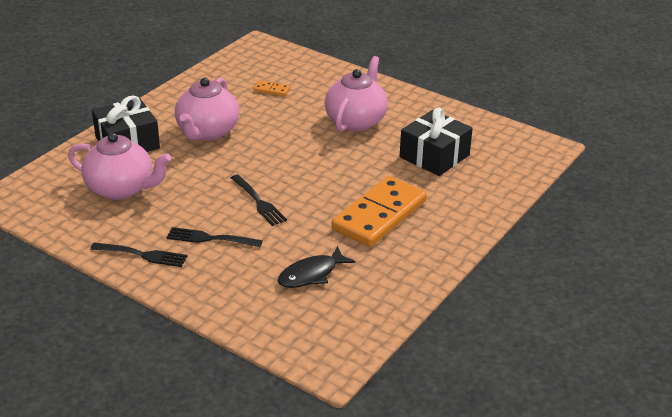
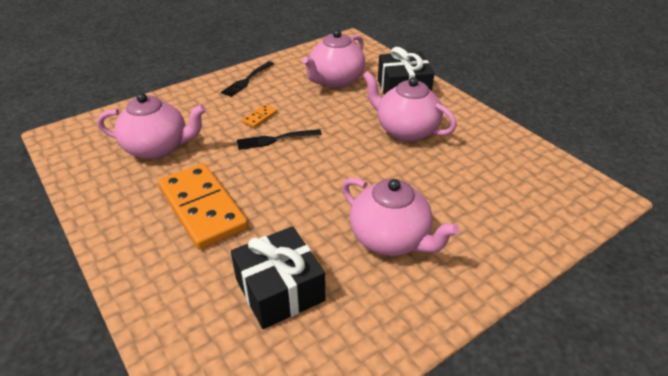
camera: 110 degrees right, 5 degrees up
(210, 238) = (243, 109): black fork -> none
(271, 90) = (483, 186): orange domino -> orange domino (259, 117)
(311, 274) = (158, 148): black fish -> pink teapot

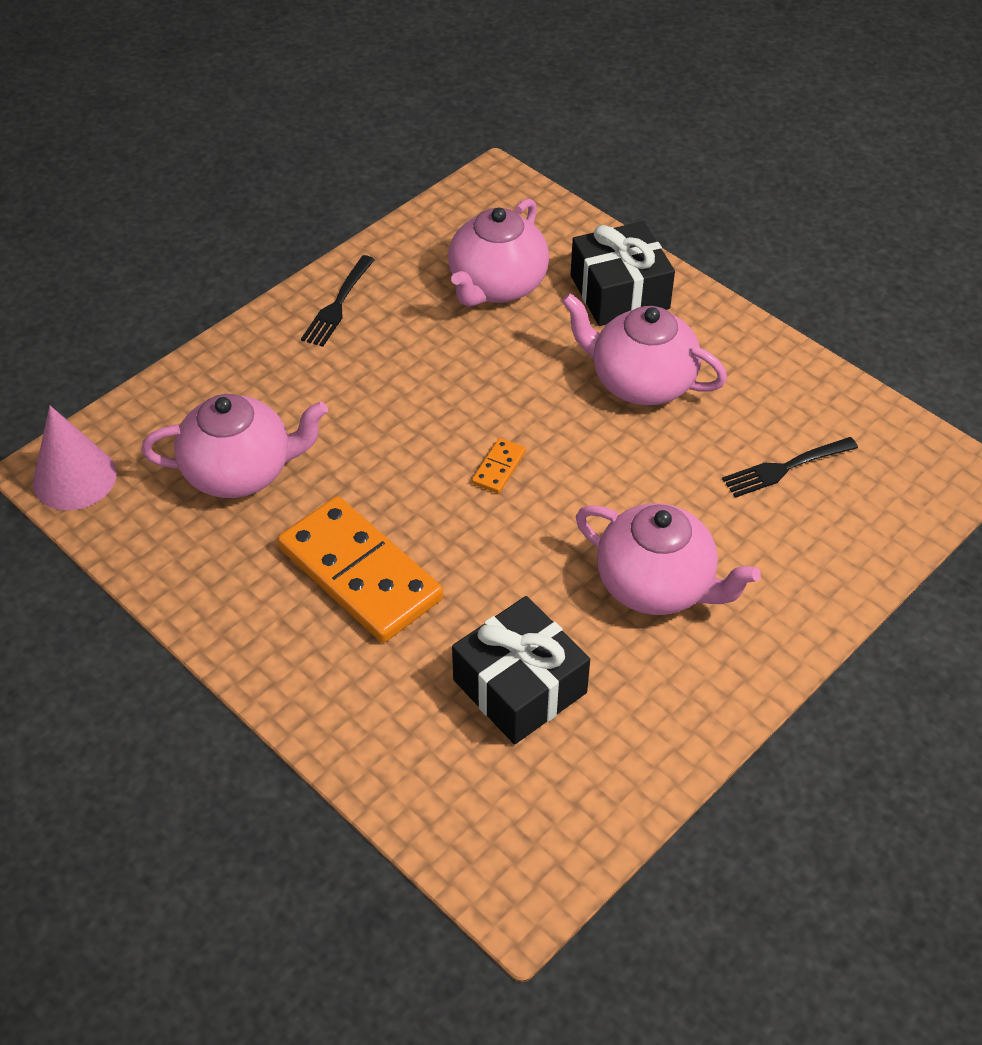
camera: 10 degrees left, 10 degrees up
(66, 140) = (74, 478): none -> pink cone
(259, 117) = (389, 386): orange domino -> orange domino (499, 468)
(275, 139) = (431, 429): black fork -> black fork (785, 468)

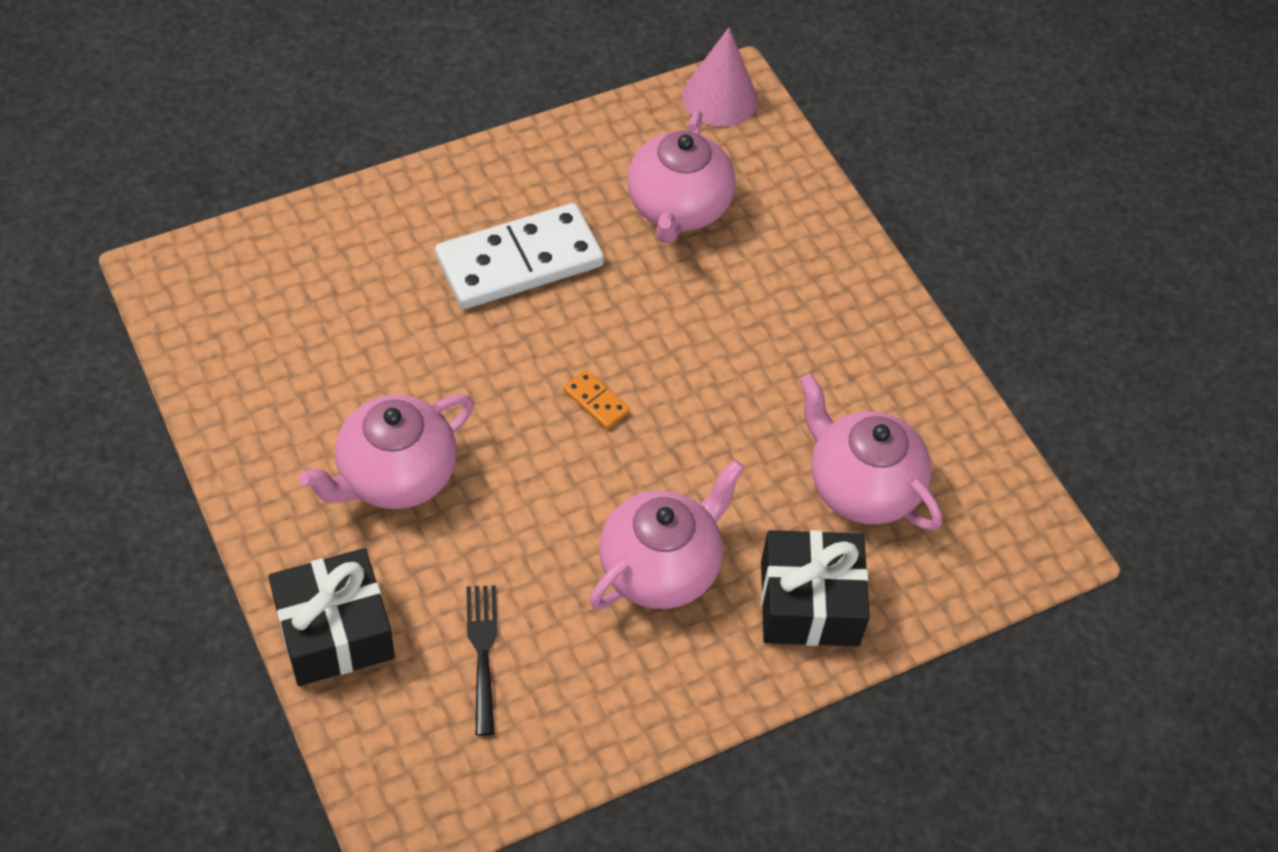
camera: 105 degrees right, 5 degrees up
(338, 304) = (880, 337): black fork -> none
(359, 574) = (519, 261): orange domino -> white domino
(520, 686) = (344, 335): black gift -> black gift (334, 631)

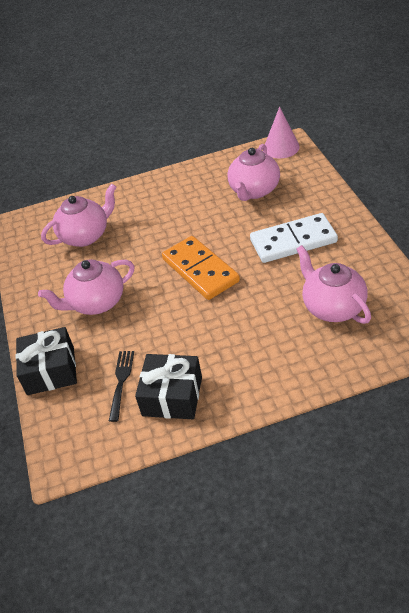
camera: 20 degrees right, 10 degrees down
(519, 261) = (174, 214): white domino -> white domino (293, 241)
(596, 401) = (200, 270): orange domino -> orange domino, size x2.48
(661, 567) = (220, 344): pink teapot -> pink teapot (86, 235)
(809, 603) = (297, 361): black gift -> black gift (172, 396)

